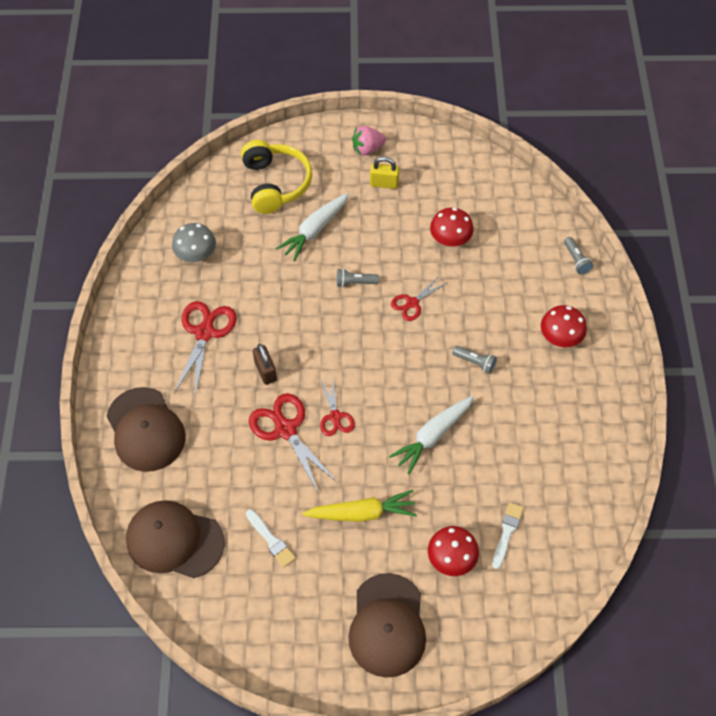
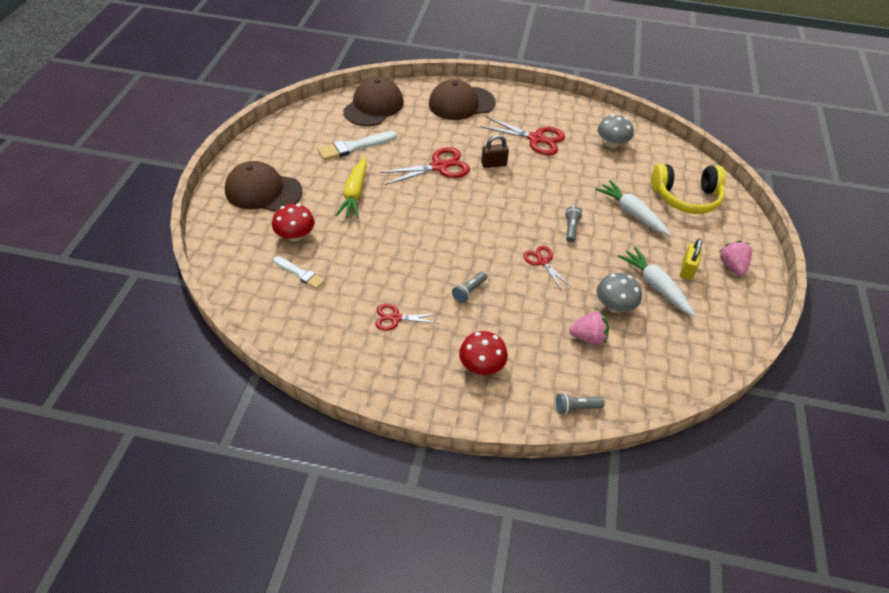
camera: 100 degrees right, 10 degrees down
(271, 540) = (354, 147): white brush -> white brush, size x1.58
(335, 417) = (441, 194): red scissors -> red scissors (395, 318)
(432, 436) = (405, 247): white carrot -> white carrot (655, 286)
(450, 239) = (614, 305): red mushroom -> grey mushroom
(496, 257) = (588, 337): none -> pink strawberry

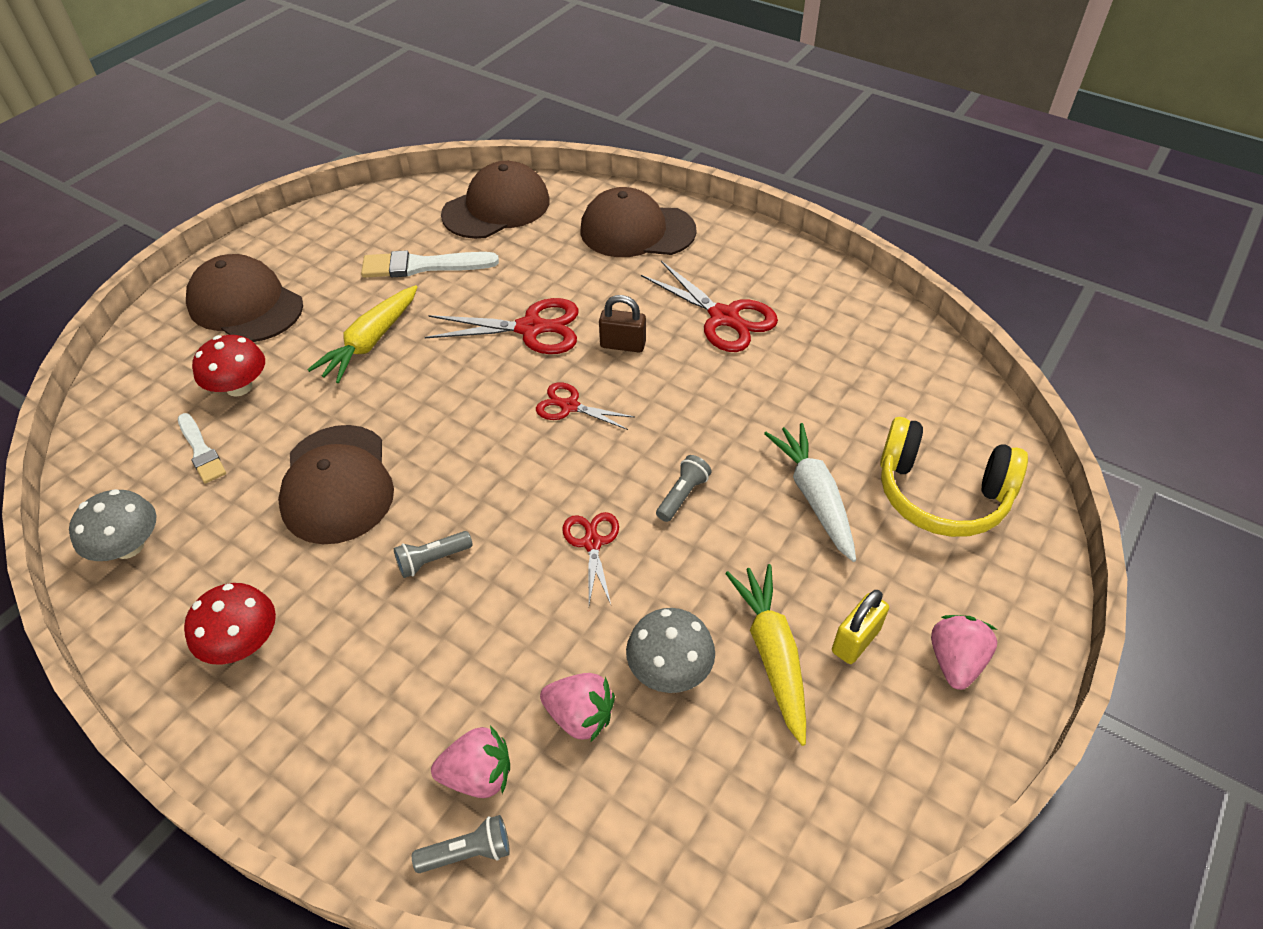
camera: 25 degrees right, 0 degrees up
(391, 269) = (337, 484): none -> brown cap
(395, 318) = (285, 571): red scissors -> red scissors (569, 406)
(481, 365) = (361, 705): red mushroom -> red mushroom (243, 642)
(559, 376) = (478, 775): none -> pink strawberry
(576, 407) = (467, 852): grey flashlight -> grey flashlight turned 150 degrees clockwise
(612, 143) = (857, 356): grey mushroom -> grey mushroom (128, 546)
(655, 286) = (772, 654): white carrot -> yellow carrot

